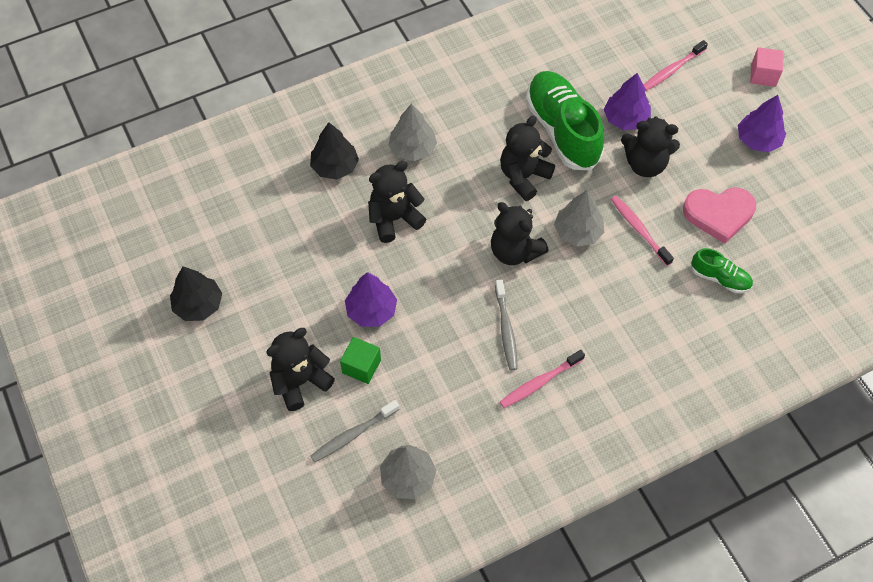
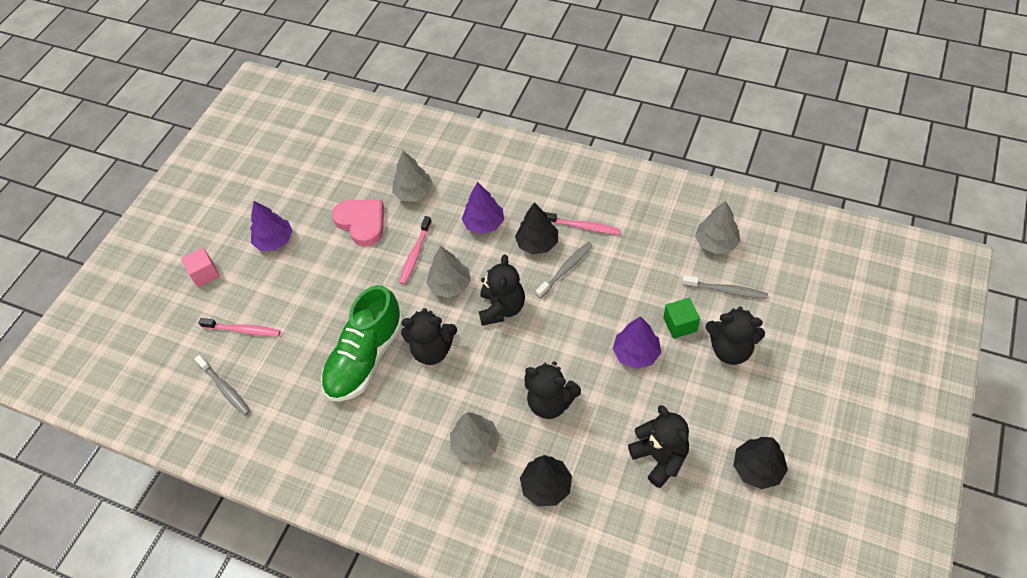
camera: 125 degrees left, 5 degrees down
(557, 330) = (537, 243): none -> black tree
(623, 32) = (225, 388): none -> grey toothbrush
(625, 119) = (319, 326): purple tree -> purple tree (484, 223)
(645, 164) = (353, 287): black teddy bear -> black teddy bear (660, 458)
(720, 278) = (414, 193): green shoe -> grey tree

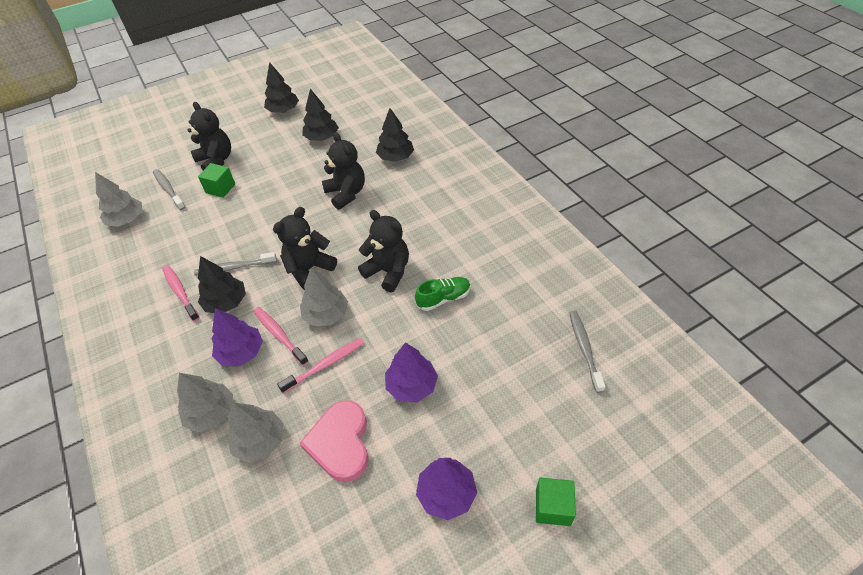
camera: 145 degrees left, 5 degrees down
(205, 274) = (552, 507): pink cube -> green cube
(243, 330) = (539, 398): pink toothbrush -> pink toothbrush (279, 335)
(366, 357) = (443, 298): green shoe -> green shoe, size x0.49
(475, 444) = (415, 198): grey tree -> grey tree (211, 413)
(636, 353) = (265, 189): purple tree -> purple tree (411, 385)
(660, 458) = (322, 138): black teddy bear -> black tree

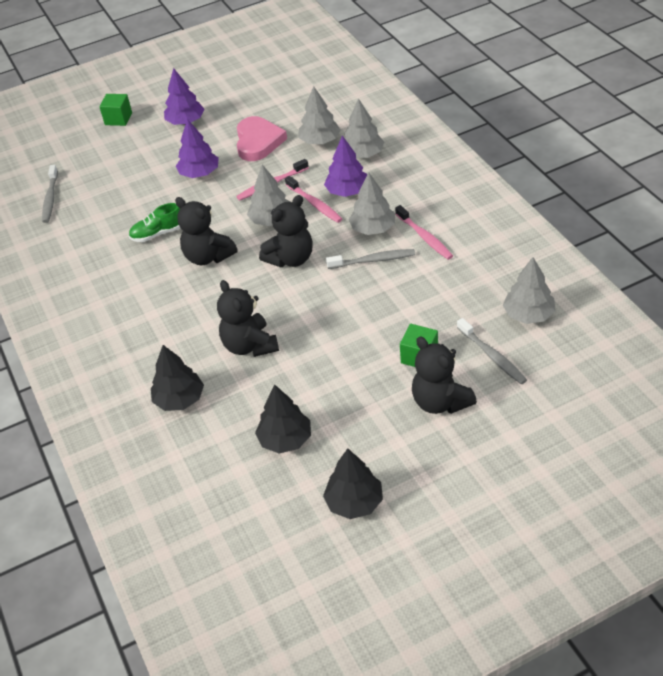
camera: 175 degrees left, 5 degrees down
(226, 302) = (373, 229): black tree -> grey tree

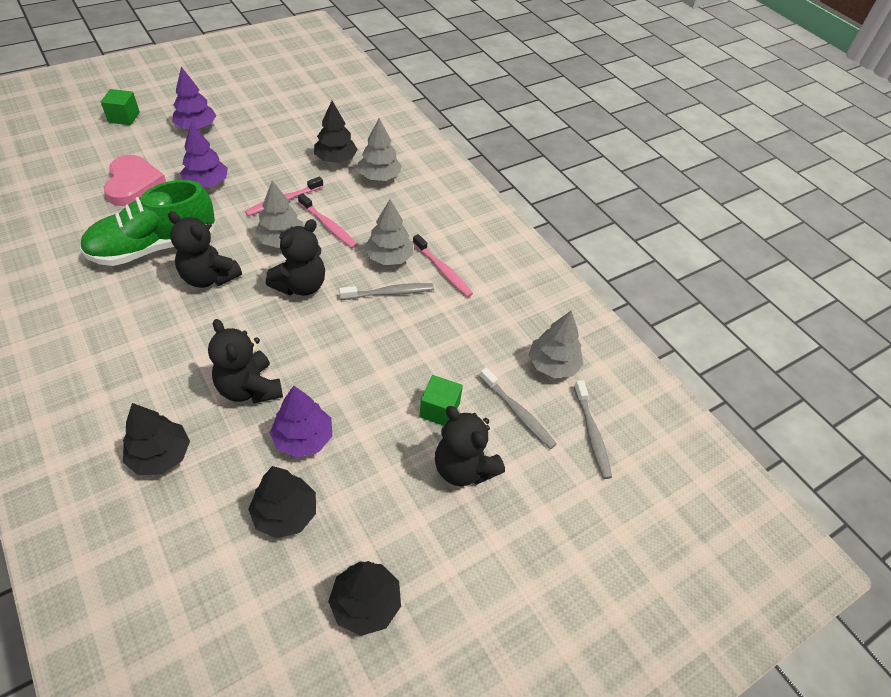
camera: 15 degrees left, 5 degrees up
(50, 198) = (35, 198): grey toothbrush -> grey toothbrush (592, 433)
(158, 233) = (154, 247): green shoe -> green shoe, size x2.03
(258, 142) = (271, 154): pink heart -> pink heart (133, 184)
(320, 141) = (336, 159): grey tree -> black tree
(347, 191) = (363, 215): purple tree -> purple tree (303, 438)

